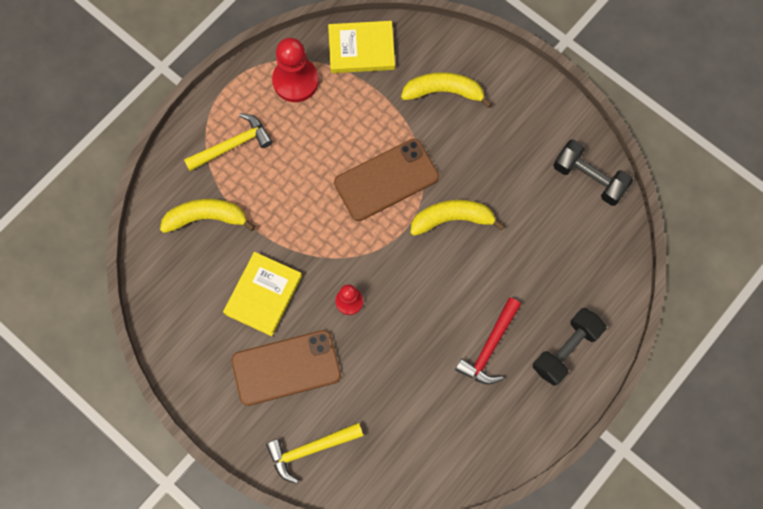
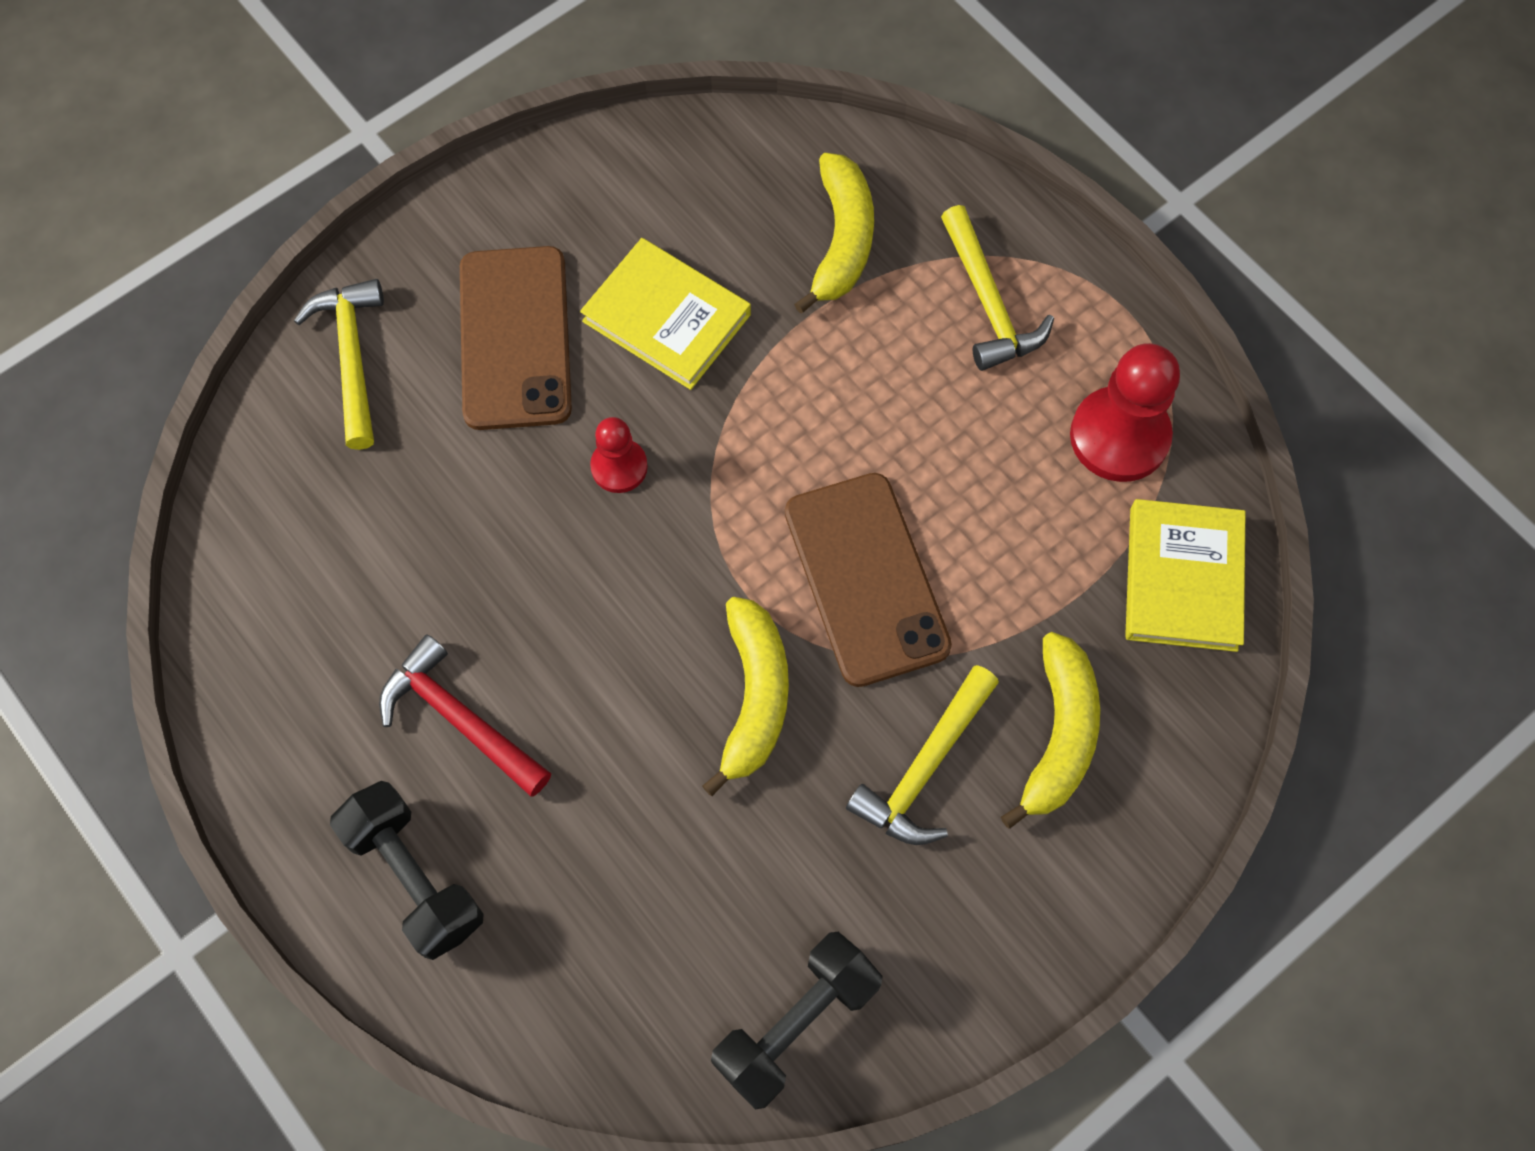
camera: 100 degrees right, 5 degrees down
(469, 143) = (924, 768): none -> yellow hammer

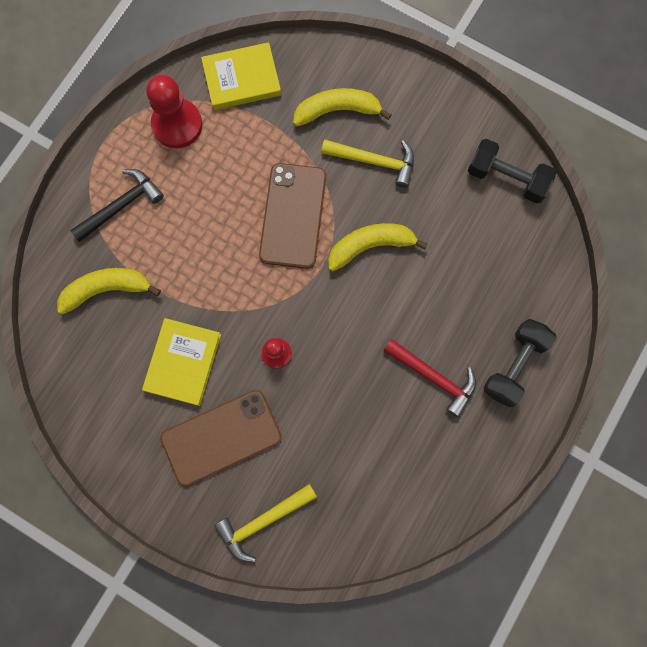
camera: 110 degrees left, 10 degrees up
(459, 718) = (434, 377): red hammer -> red hammer turned 75 degrees counterclockwise
(866, 579) = (293, 216): brown phone -> brown phone turned 45 degrees counterclockwise
(988, 303) = (121, 205): yellow hammer -> black hammer

